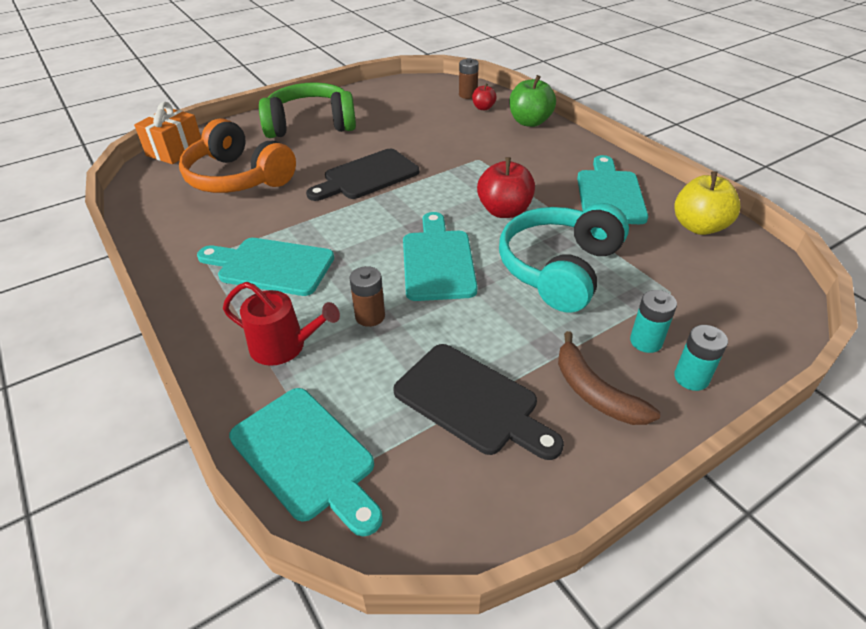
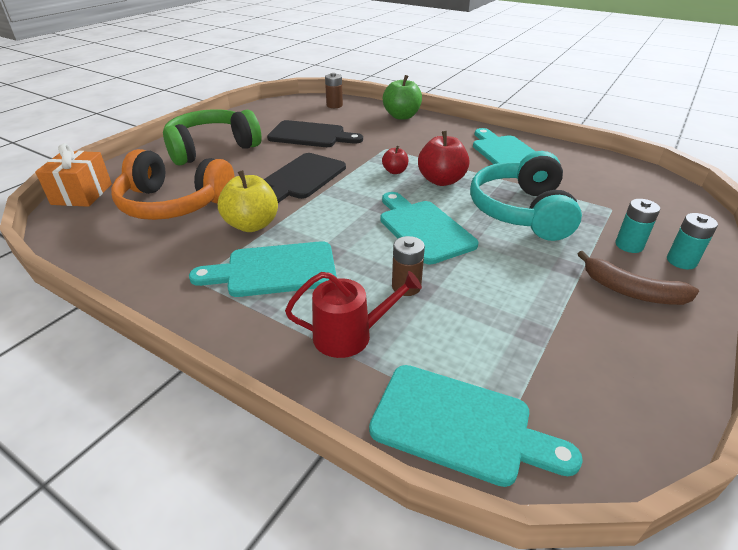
camera: 25 degrees left, 5 degrees down
(472, 401) = (552, 328): black cutting board -> black cutting board (310, 135)
(483, 108) = (355, 112): red apple -> red apple (395, 171)
(699, 227) = (586, 162): yellow apple -> yellow apple (252, 225)

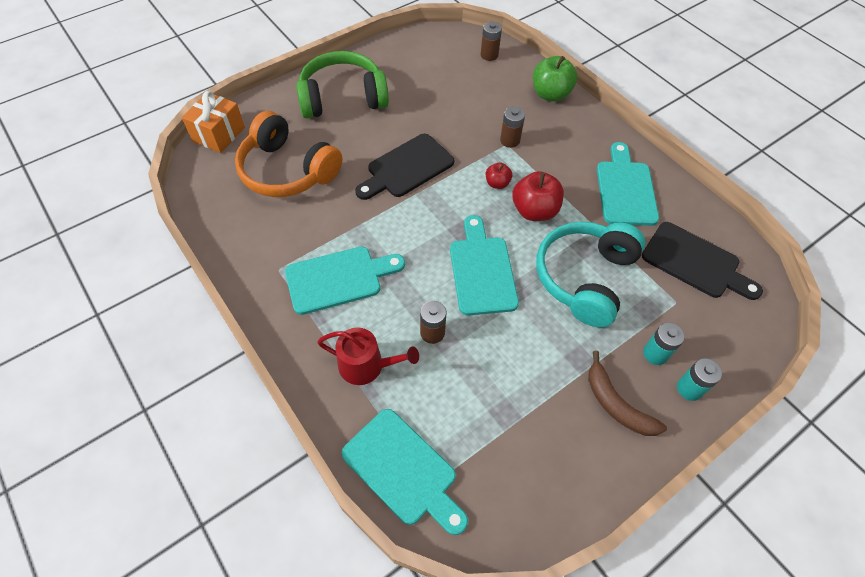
camera: 20 degrees right, 20 degrees up
(252, 225) = (341, 218): yellow apple -> none
(274, 270) = (339, 279): turquoise cutting board -> turquoise cutting board turned 150 degrees clockwise
(310, 135) = (442, 102): black cutting board -> black cutting board (695, 262)
(387, 145) = (510, 140): none -> brown battery

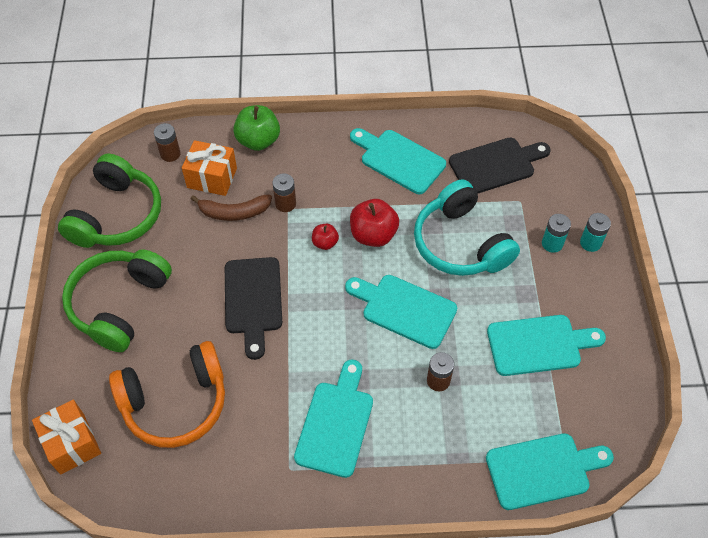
camera: 55 degrees left, 0 degrees up
(366, 365) = (437, 447): red watering can -> none
(412, 57) = (117, 215): none -> green headphones
(491, 87) = (212, 178): none -> orange gift
(534, 398) = (539, 345): none -> turquoise cutting board
(616, 404) = (575, 295): brown banana -> brown banana (234, 212)

